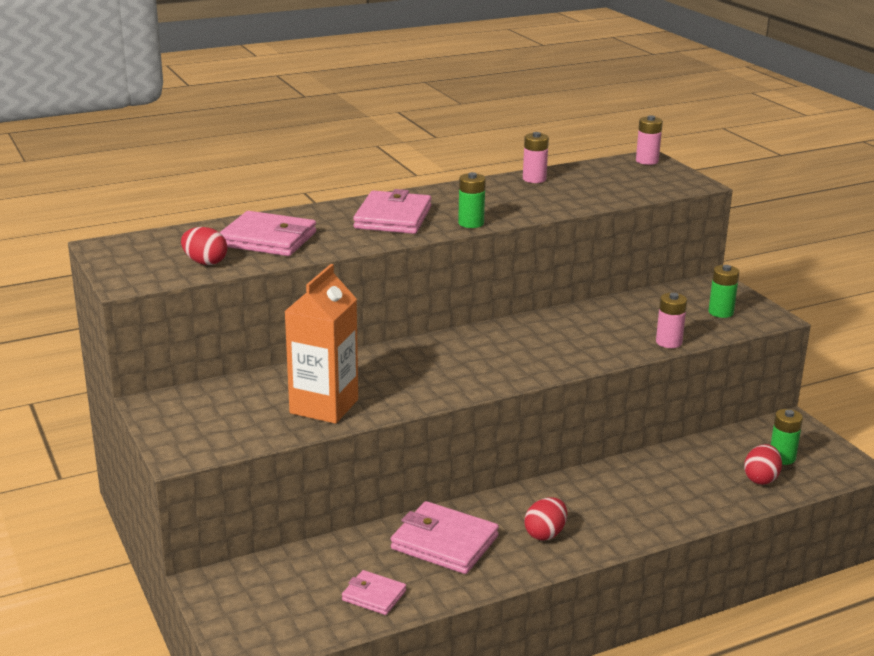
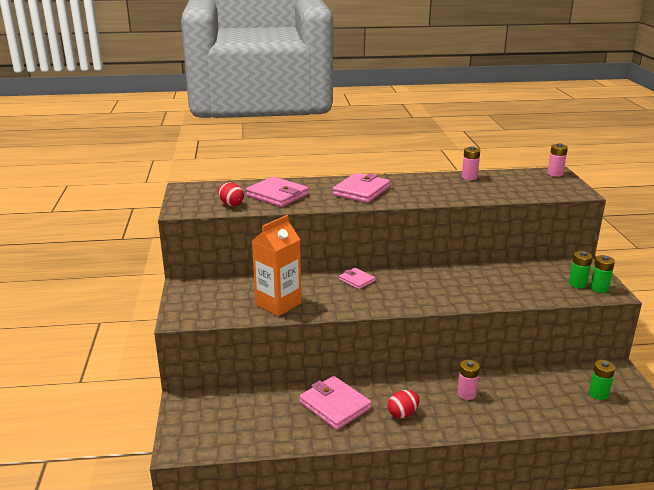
camera: 20 degrees right, 0 degrees up
(374, 595) = (272, 431): pink wallet -> pink wallet (356, 280)
(471, 223) = (408, 200): green battery -> green battery (599, 288)
(668, 342) = (528, 299): pink battery -> pink battery (466, 394)
(761, 479) = (575, 406): red egg -> none

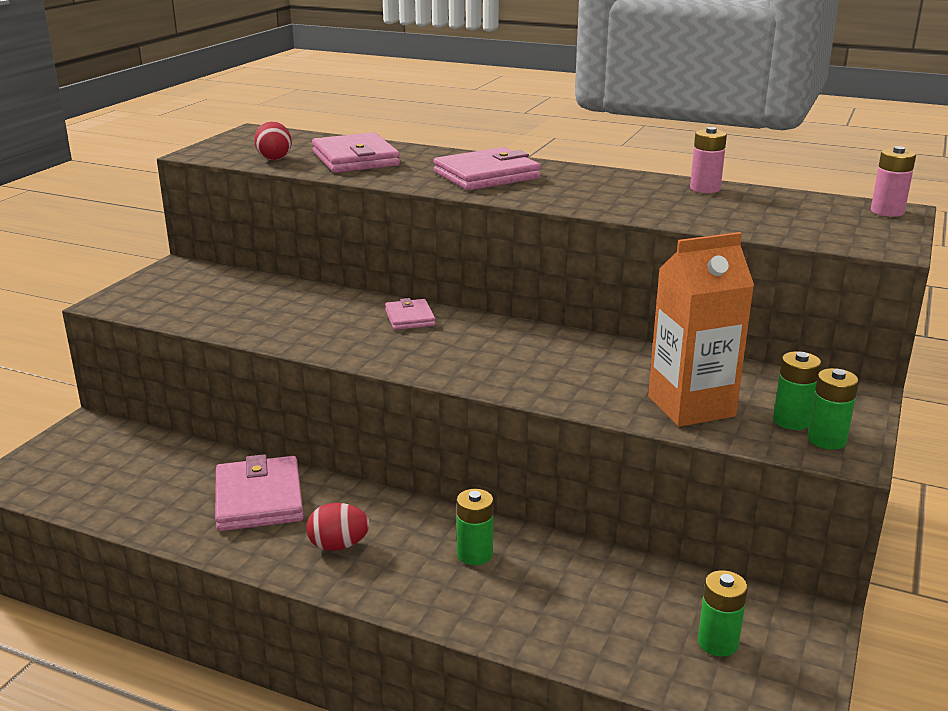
camera: 30 degrees right, 0 degrees up
(278, 304) = (255, 318): orange carton -> orange carton (691, 406)
(466, 394) = (474, 554): pink battery -> green battery

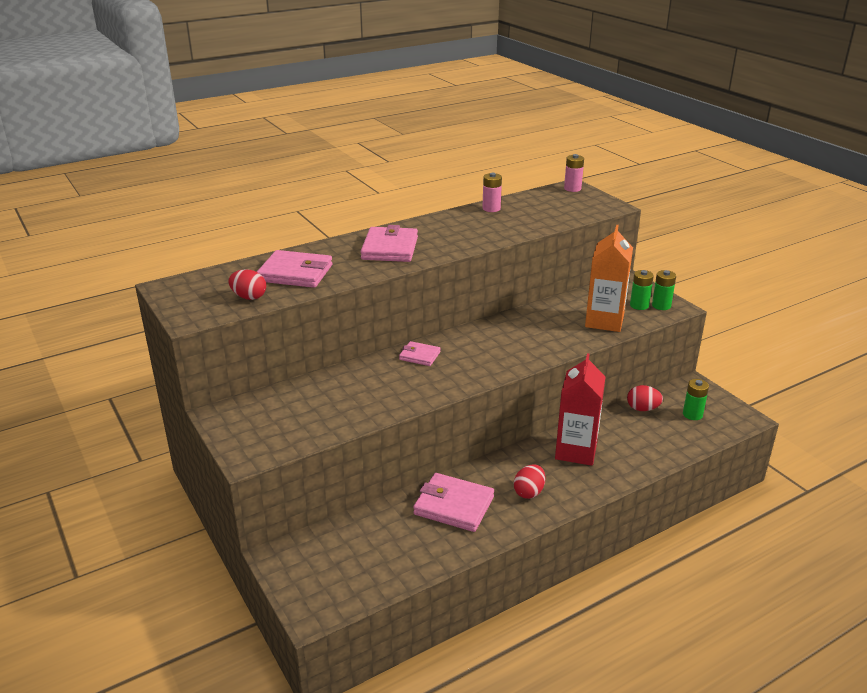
camera: 55 degrees left, 5 degrees up
(474, 554) = (576, 451): green battery -> red carton
(662, 583) = (642, 409): none -> red egg

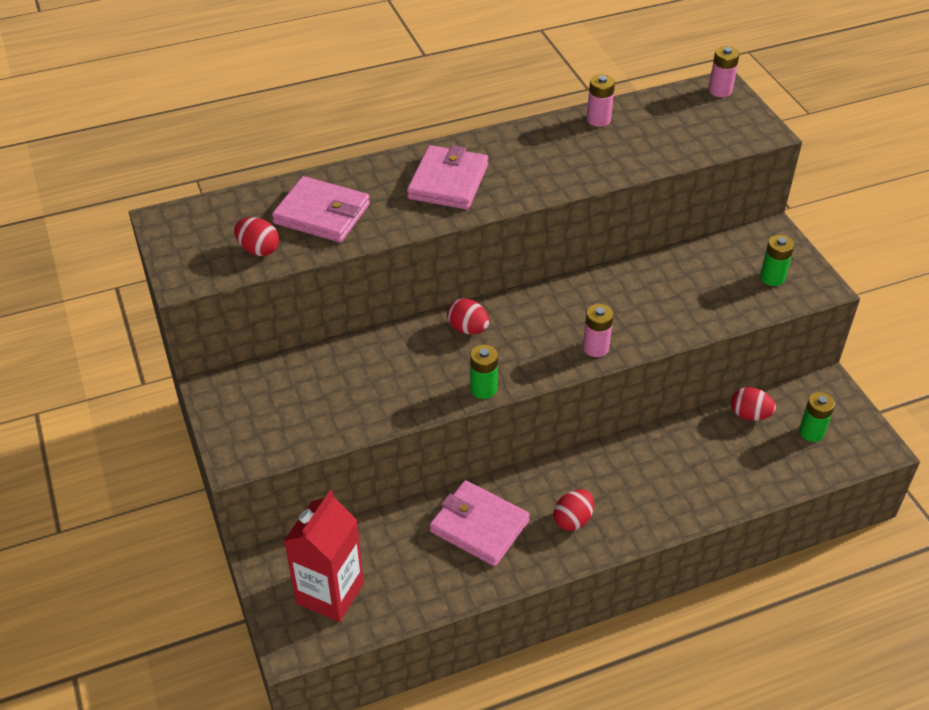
camera: 10 degrees right, 15 degrees up
(419, 356) = (468, 329): pink wallet -> red egg
(523, 357) = (595, 348): none -> pink battery
(576, 451) = (646, 468): red carton -> red carton (330, 593)
(604, 321) = (717, 299): orange carton -> none
(661, 305) = (802, 281): green battery -> green battery (483, 389)

